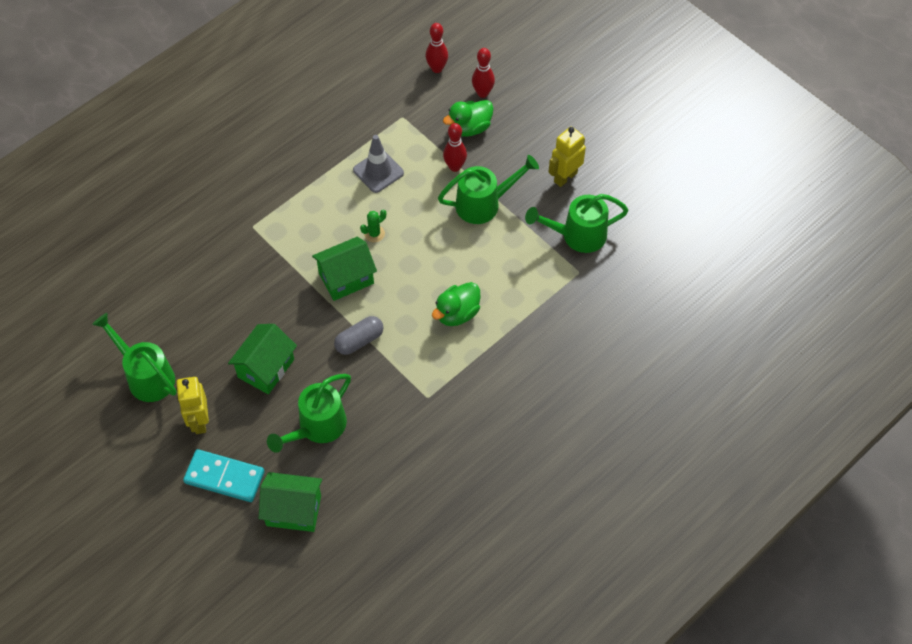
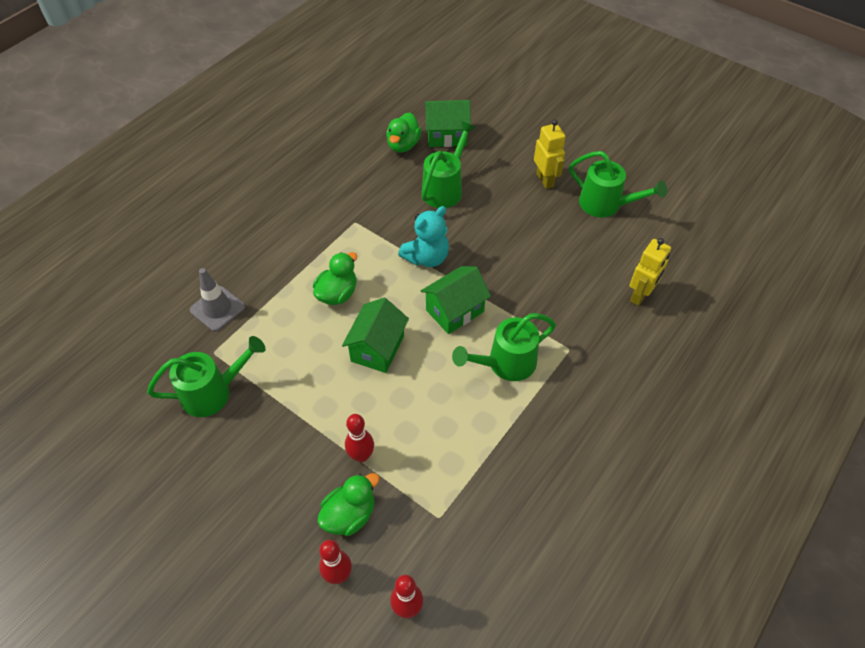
camera: 170 degrees right, 5 degrees down
(224, 477) = (508, 148): turquoise domino -> none
(266, 368) = (504, 224): green house -> green house (377, 348)
(351, 503) = (403, 145): none -> green duck
(359, 341) = (426, 257): grey capsule -> turquoise teddy bear
(374, 234) = (437, 360): green cactus -> none
(378, 171) = (451, 435): grey traffic cone -> grey traffic cone (217, 308)
(484, 204) = (321, 413): green watering can -> green watering can (505, 364)
(565, 177) = (226, 463): yellow robot -> yellow robot (640, 295)

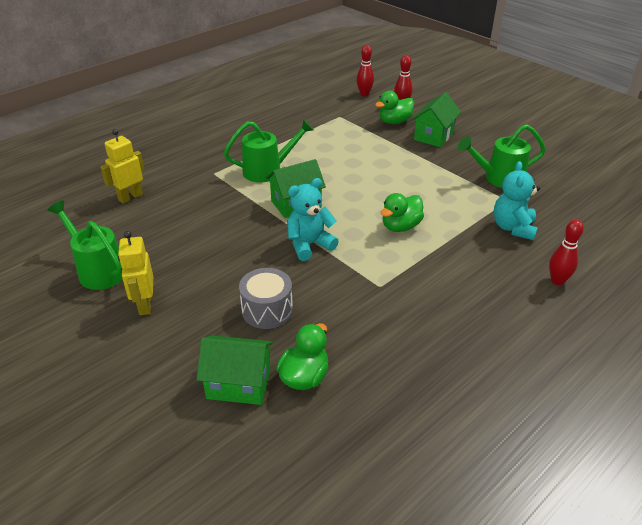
camera: 170 degrees left, 15 degrees down
(217, 308) = (513, 228): grey traffic cone -> turquoise teddy bear
(361, 456) = (385, 141): red bowling pin -> red bowling pin (557, 281)
(377, 348) = (367, 188): green house -> green house (433, 136)
(445, 188) = (267, 310): green watering can -> grey drum

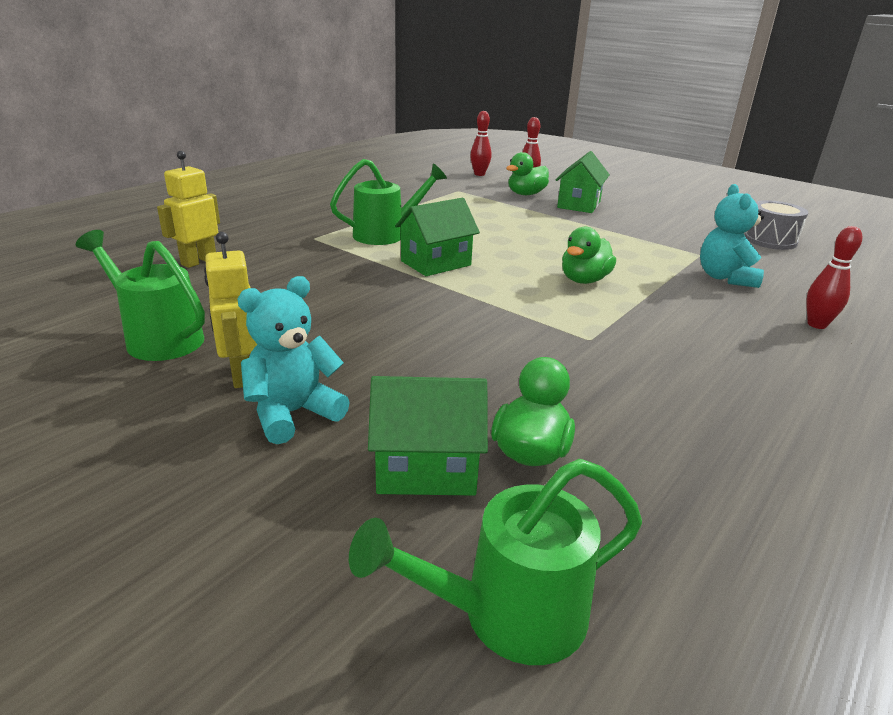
camera: 10 degrees left, 10 degrees down
(267, 310) = (438, 372): grey drum -> grey drum (770, 240)
(309, 245) = (471, 301): turquoise teddy bear -> turquoise teddy bear (293, 413)
(498, 178) = (677, 237): green watering can -> green watering can (507, 615)

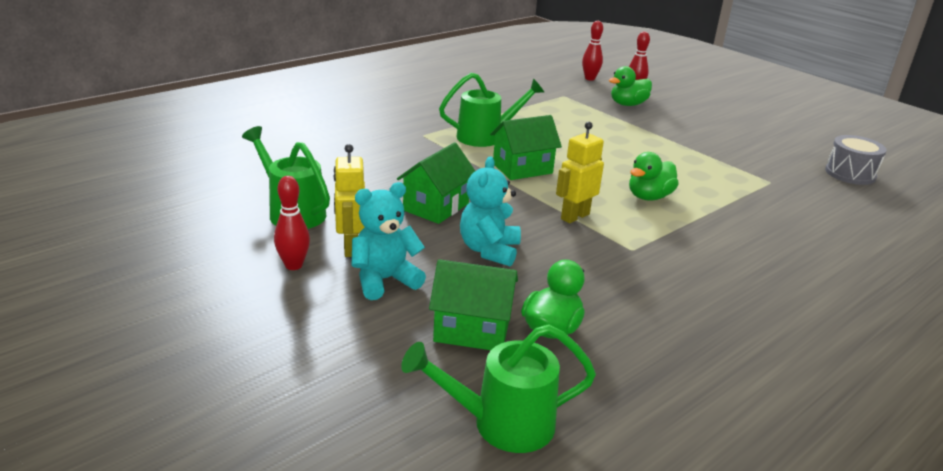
camera: 10 degrees right, 0 degrees up
(198, 261) = (326, 149): yellow robot -> yellow robot (574, 216)
(579, 204) = (675, 120): green house -> green house (436, 207)
(725, 278) = (783, 207): turquoise teddy bear -> turquoise teddy bear (489, 250)
(816, 325) = (845, 259): red bowling pin -> red bowling pin (293, 265)

